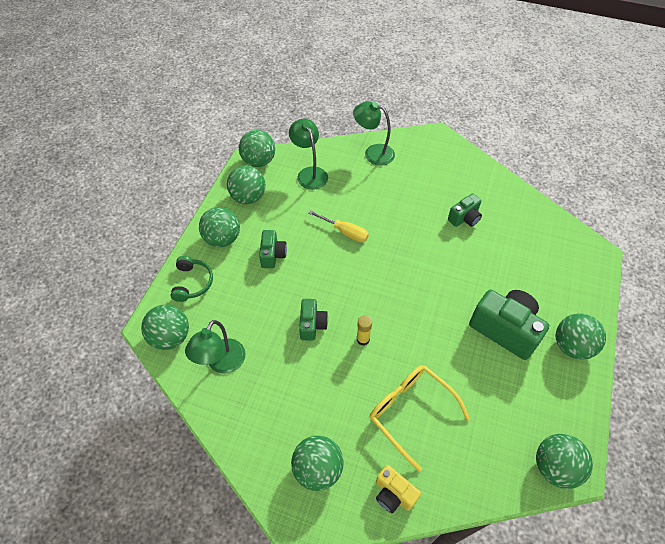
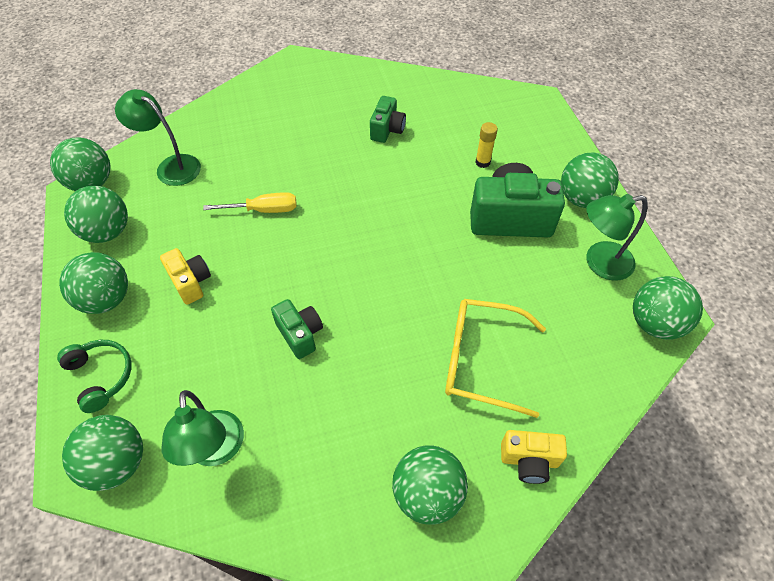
camera: 35 degrees left, 0 degrees up
(273, 255) = (190, 282): green camera -> yellow camera
(363, 339) = (371, 315): yellow glue stick -> yellow glue stick (482, 162)
(373, 153) = (234, 109): green lamp -> green lamp (599, 263)

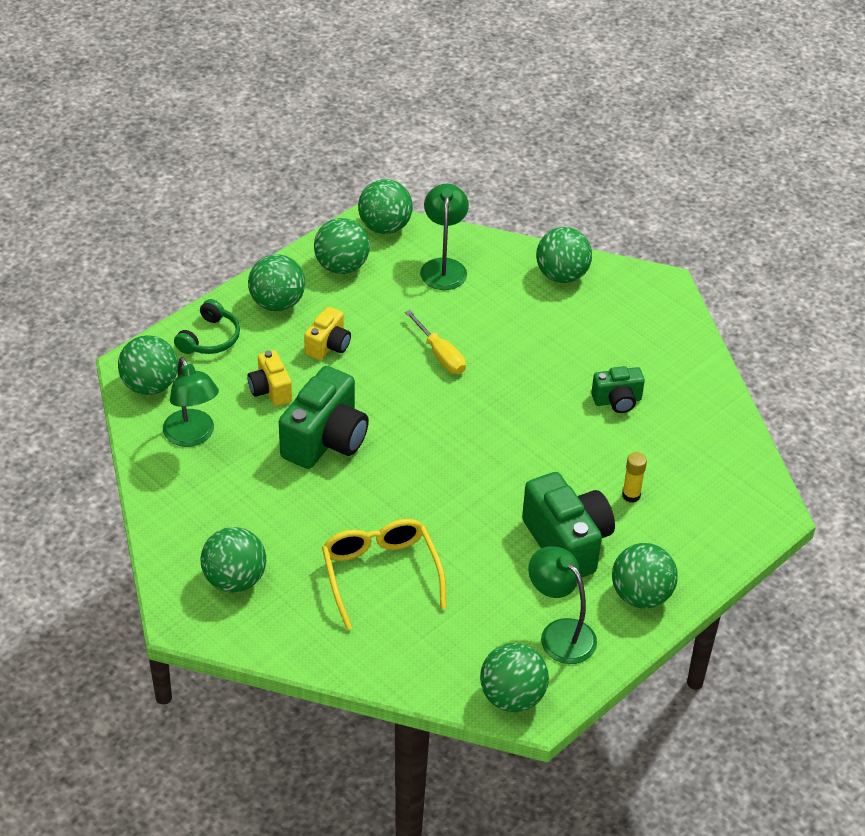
camera: 60 degrees right, 10 degrees down
(216, 450) = (192, 436): green lamp -> green lamp turned 75 degrees counterclockwise
(242, 105) = (561, 275): none -> green ball
(300, 334) = (325, 440): green camera -> green camera, size x1.81
(529, 461) = (303, 638): yellow camera -> yellow camera (270, 390)

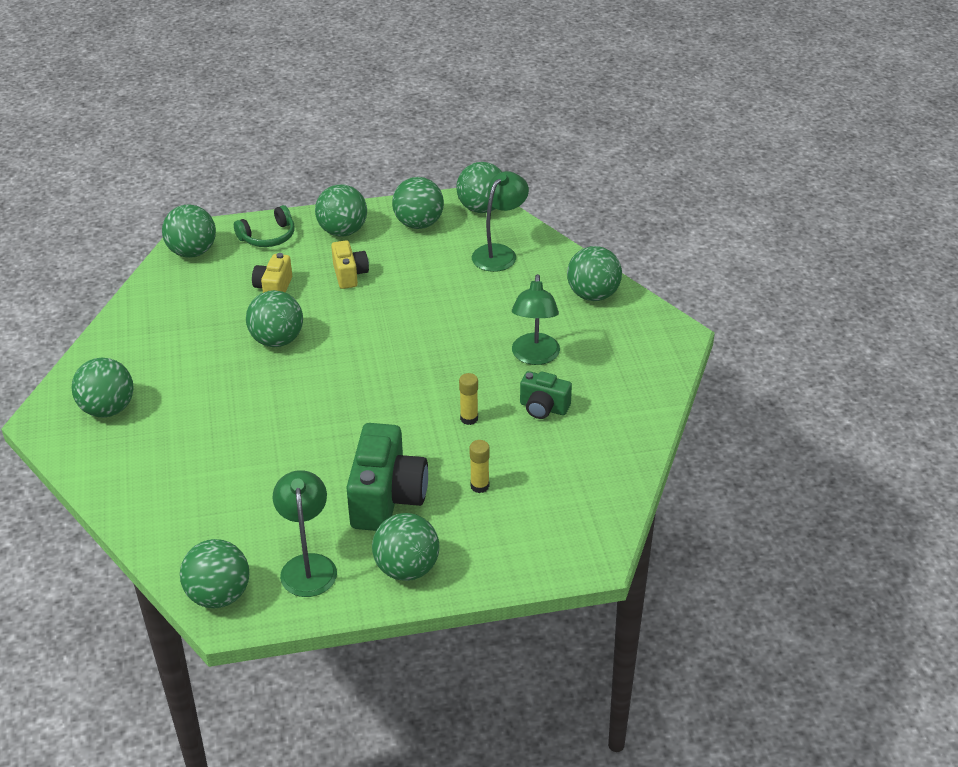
camera: 35 degrees right, 5 degrees down
(192, 436) = (185, 298): green lamp -> green lamp (534, 357)
(325, 440) = (277, 340): green camera -> green ball
(328, 346) = (349, 275): yellow camera -> yellow camera turned 75 degrees counterclockwise
(380, 574) = (216, 454): yellow glasses -> none
(440, 355) = (430, 315): yellow screwdriver -> none
(566, 439) = (469, 418): none -> yellow glue stick

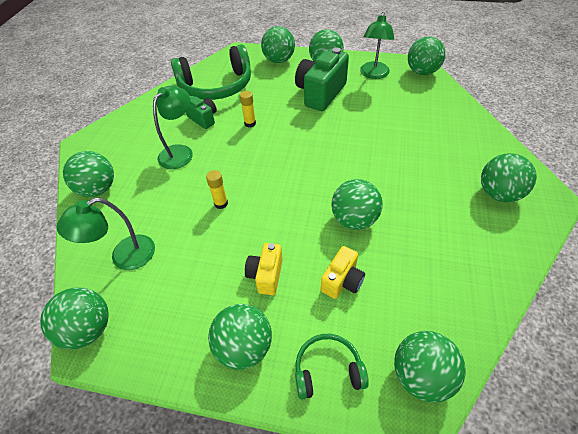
camera: 155 degrees left, 10 degrees up
(418, 224) = (163, 328): green ball -> green ball (279, 60)
(479, 486) = (268, 88): yellow glue stick -> yellow glue stick (221, 203)
(570, 468) = (216, 86): none -> green headphones

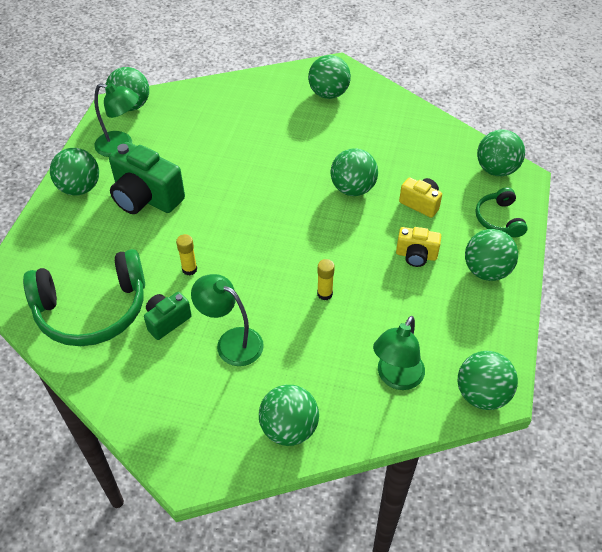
camera: 90 degrees left, 0 degrees up
(124, 257) = (396, 378): green lamp -> green lamp turned 60 degrees clockwise
(216, 86) = (92, 310): green headphones -> green headphones turned 90 degrees clockwise
(279, 60) = (50, 237): green ball -> none

